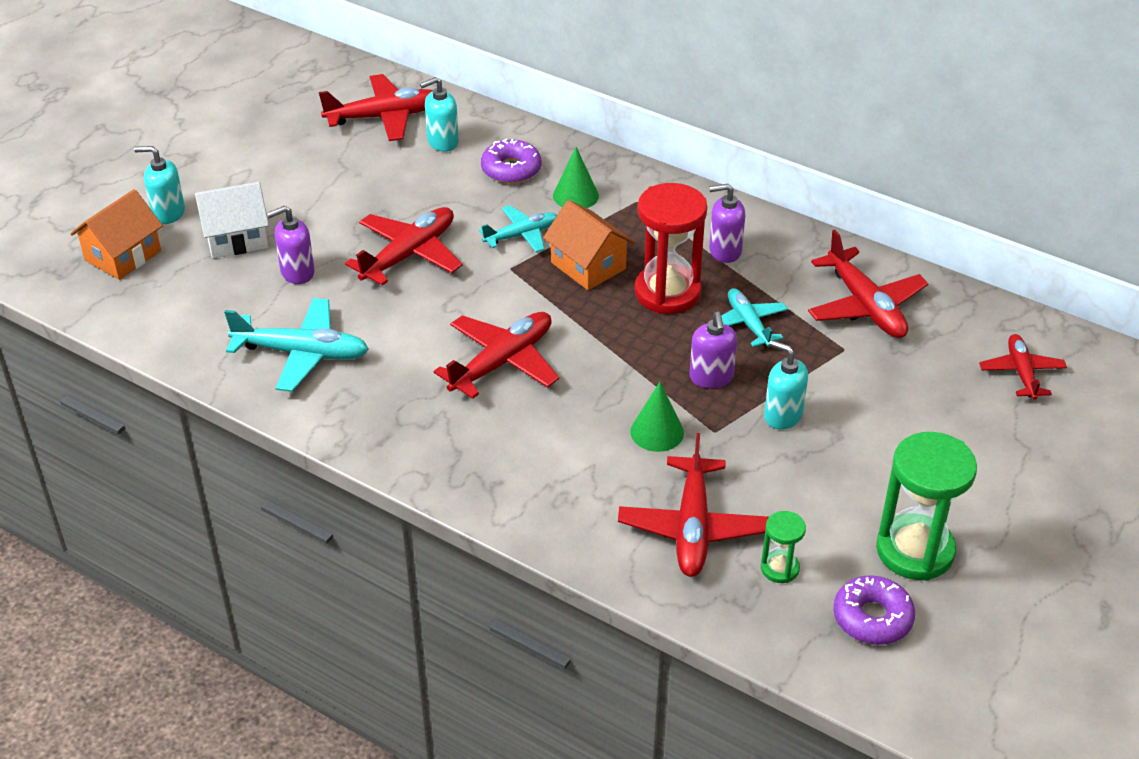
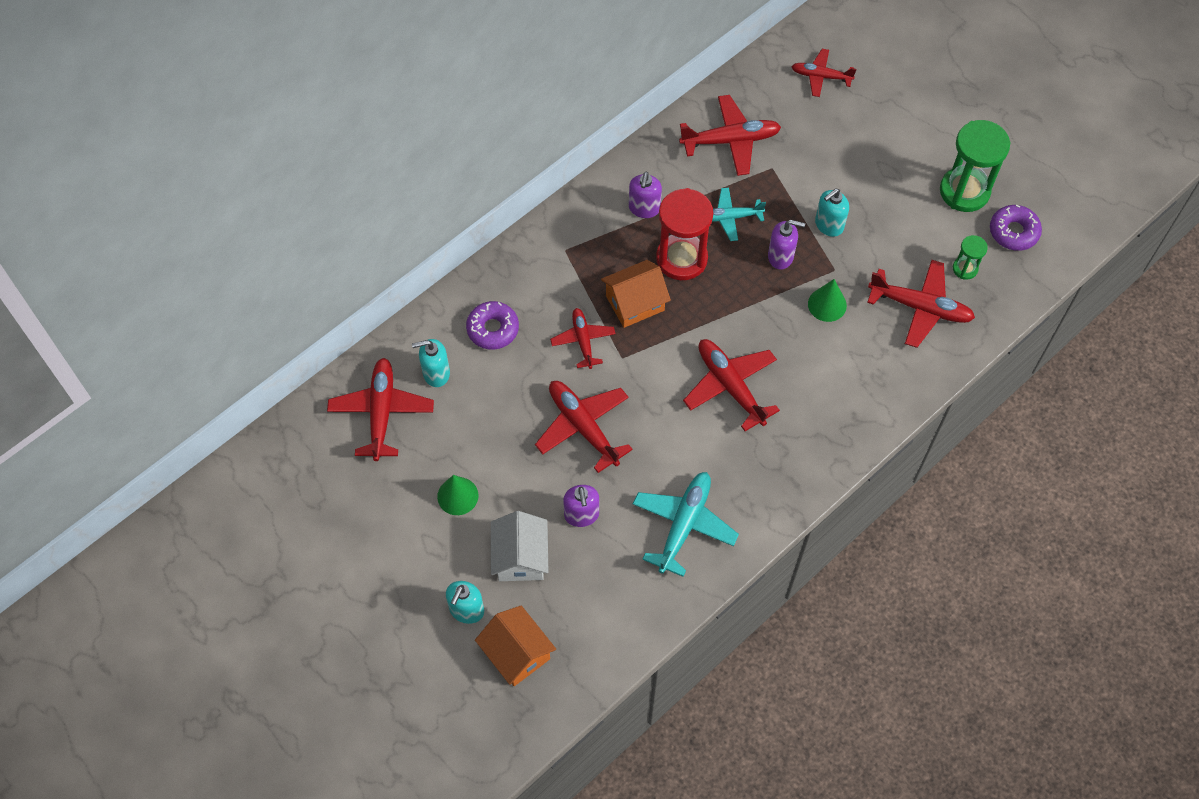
camera: 75 degrees left, 20 degrees up
(442, 142) = (436, 373): turquoise soap dispenser -> turquoise soap dispenser turned 90 degrees clockwise
(521, 235) = (583, 340): turquoise plane -> red plane
(575, 195) = (544, 290): green cone -> green cone (457, 496)

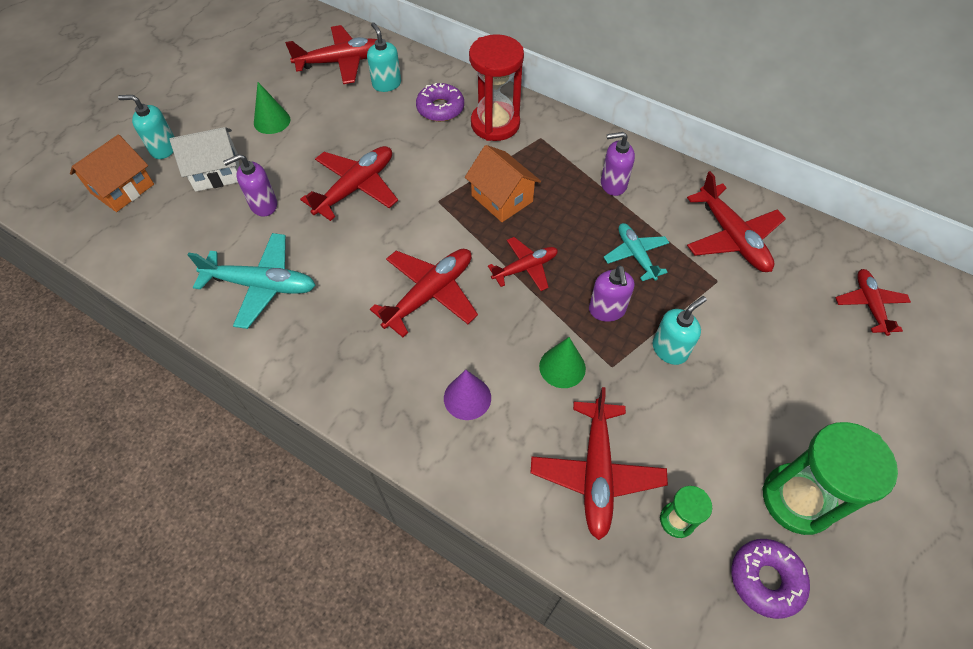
camera: 75 degrees right, 5 degrees down
(583, 340) = (448, 169): red plane -> red plane (525, 268)
(681, 258) = (567, 224): red hourglass -> red hourglass (495, 124)
(828, 225) = (669, 349): turquoise soap dispenser -> turquoise soap dispenser turned 105 degrees clockwise
(839, 379) = (467, 398): none -> purple cone

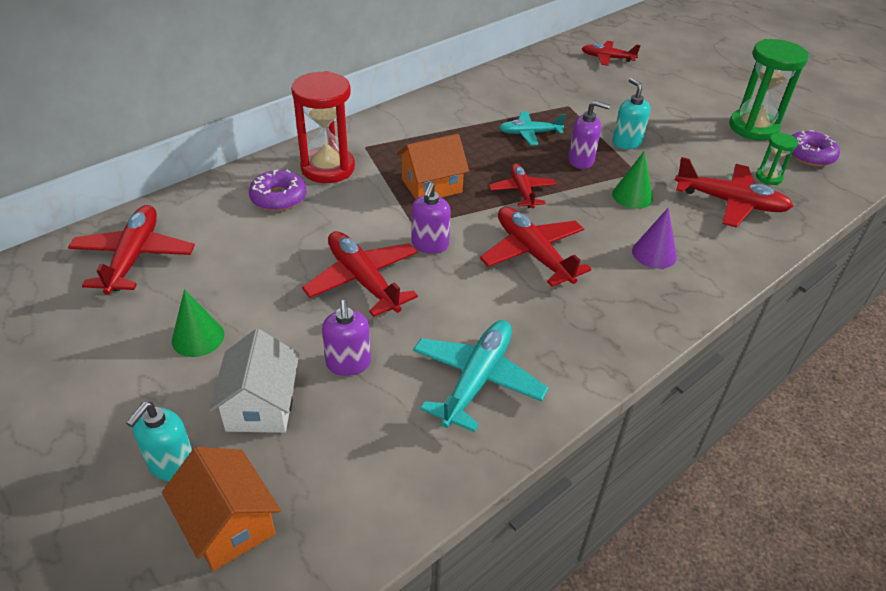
camera: 75 degrees left, 15 degrees down
(386, 84) = (207, 228): turquoise soap dispenser -> none
(613, 184) = (446, 124): purple soap dispenser -> purple soap dispenser (430, 245)
(732, 238) = (529, 88): red plane -> none

